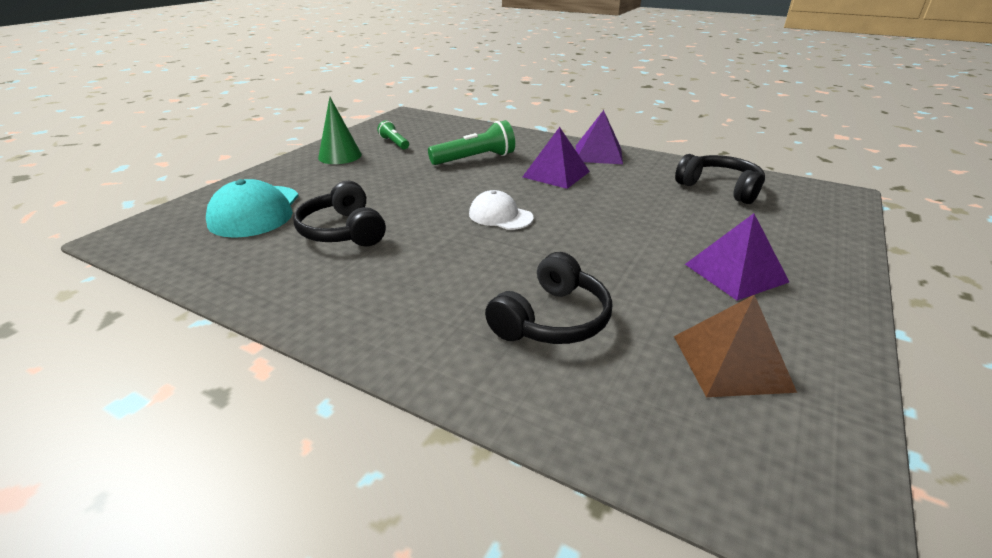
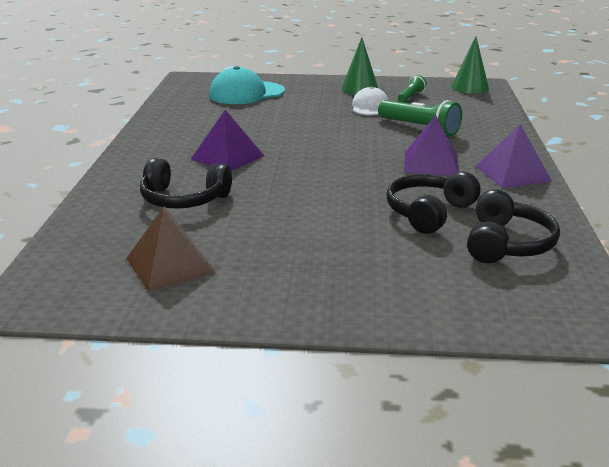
camera: 65 degrees right, 5 degrees down
(343, 231) = (244, 120): black headphones -> black headphones (429, 213)
(405, 120) = (470, 87): none -> green cone
(500, 216) = (318, 158): white cap -> white cap (370, 107)
(735, 273) = (310, 261): purple pyramid -> purple pyramid (227, 157)

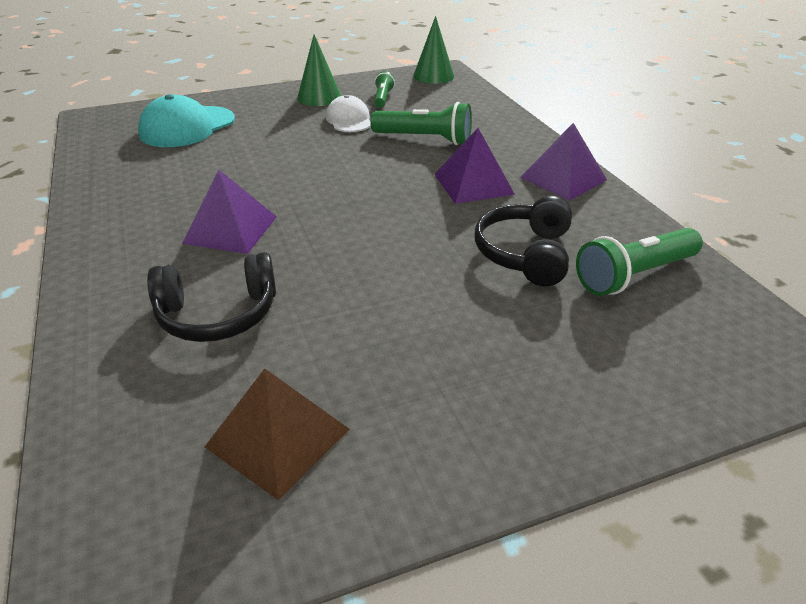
camera: 25 degrees left, 10 degrees up
(506, 244) = (634, 275): black headphones -> green flashlight

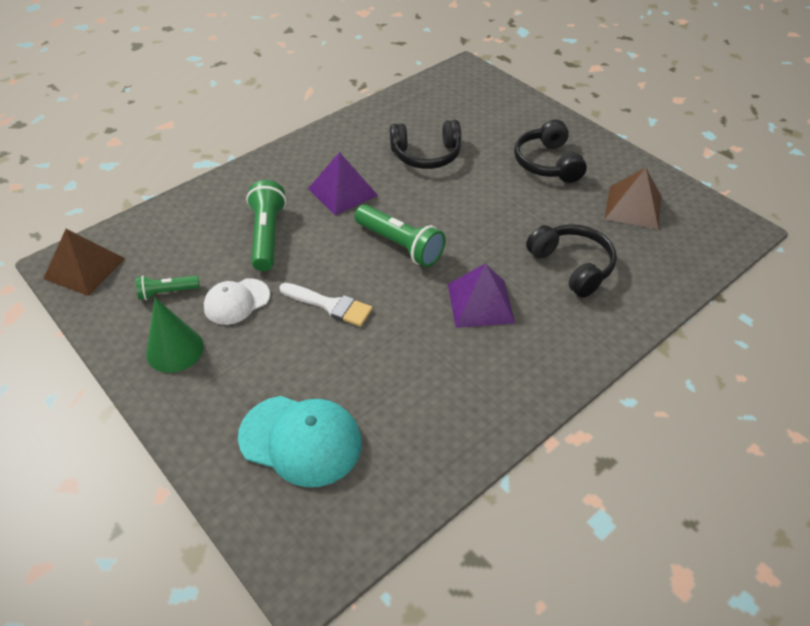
camera: 110 degrees left, 10 degrees up
(307, 154) = (330, 305): none -> white brush
(433, 76) = (84, 268): green cone -> brown pyramid
(455, 371) = (547, 163): none -> black headphones
(563, 178) = (313, 151): purple pyramid -> none
(634, 275) = (425, 115): green flashlight -> green flashlight (400, 245)

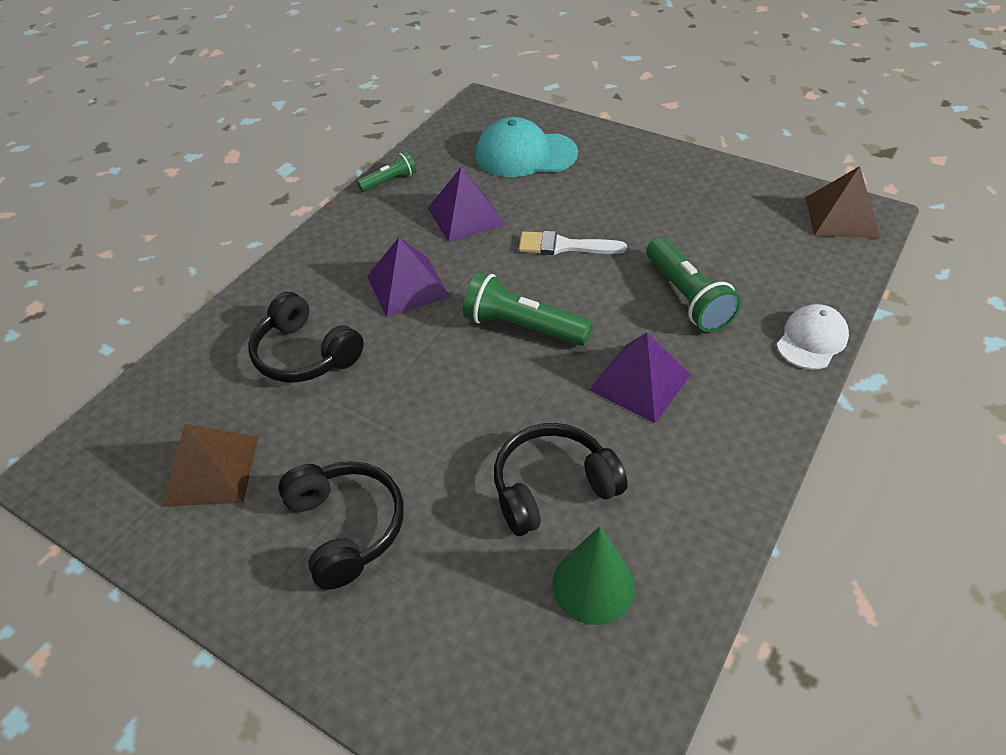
camera: 165 degrees right, 0 degrees up
(167, 292) = (734, 218): green flashlight -> green flashlight (389, 181)
(175, 350) = (678, 180): green cone -> green cone (593, 585)
(236, 301) = (659, 227): white cap -> white cap (811, 340)
(403, 367) = (465, 216): none -> purple pyramid

